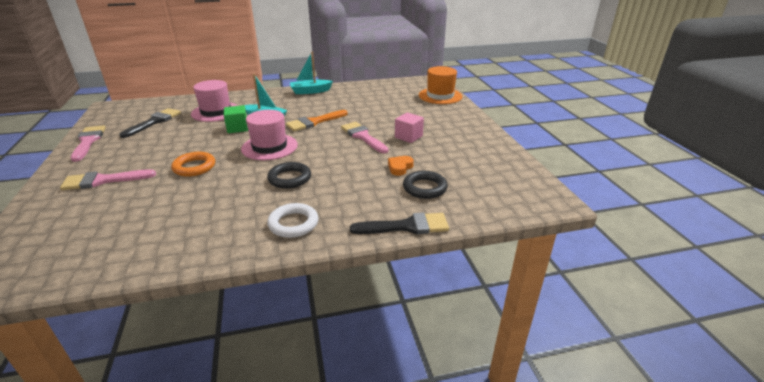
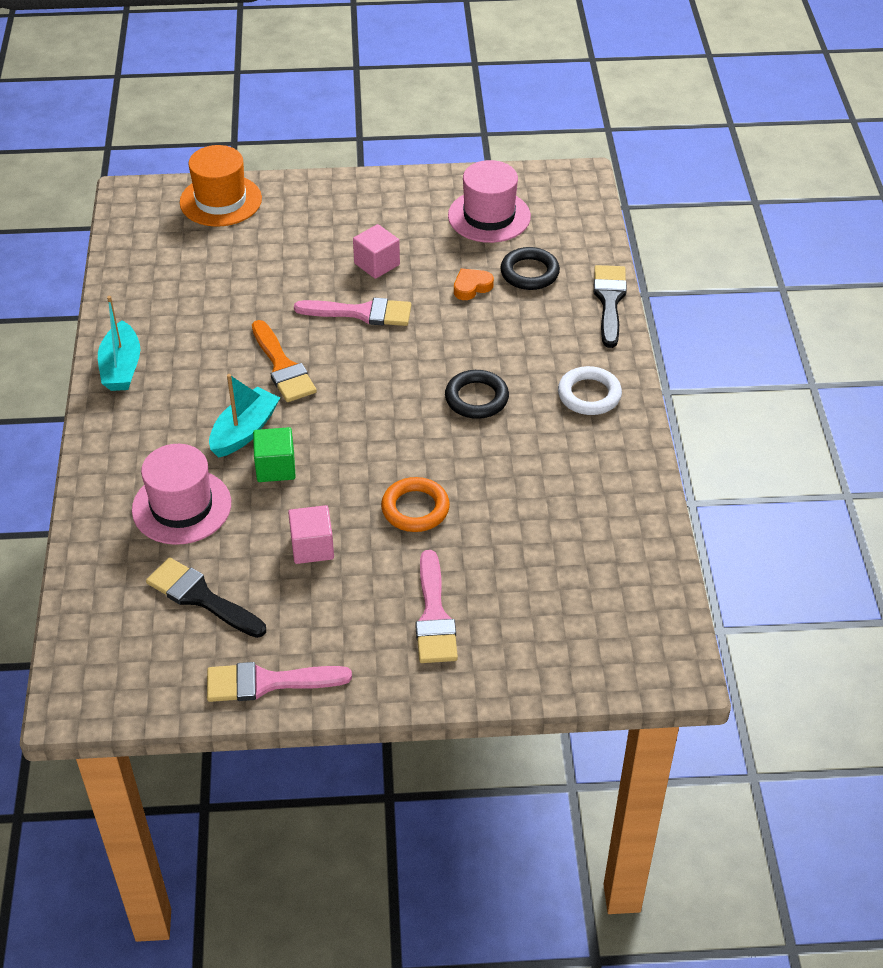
camera: 80 degrees left, 15 degrees up
(176, 142) = (312, 547): none -> pink cube
(269, 147) = (367, 422): pink hat -> pink hat (489, 216)
(363, 137) = (361, 313): pink brush -> pink brush turned 150 degrees counterclockwise
(400, 167) = (471, 287): orange heart -> orange heart turned 105 degrees clockwise

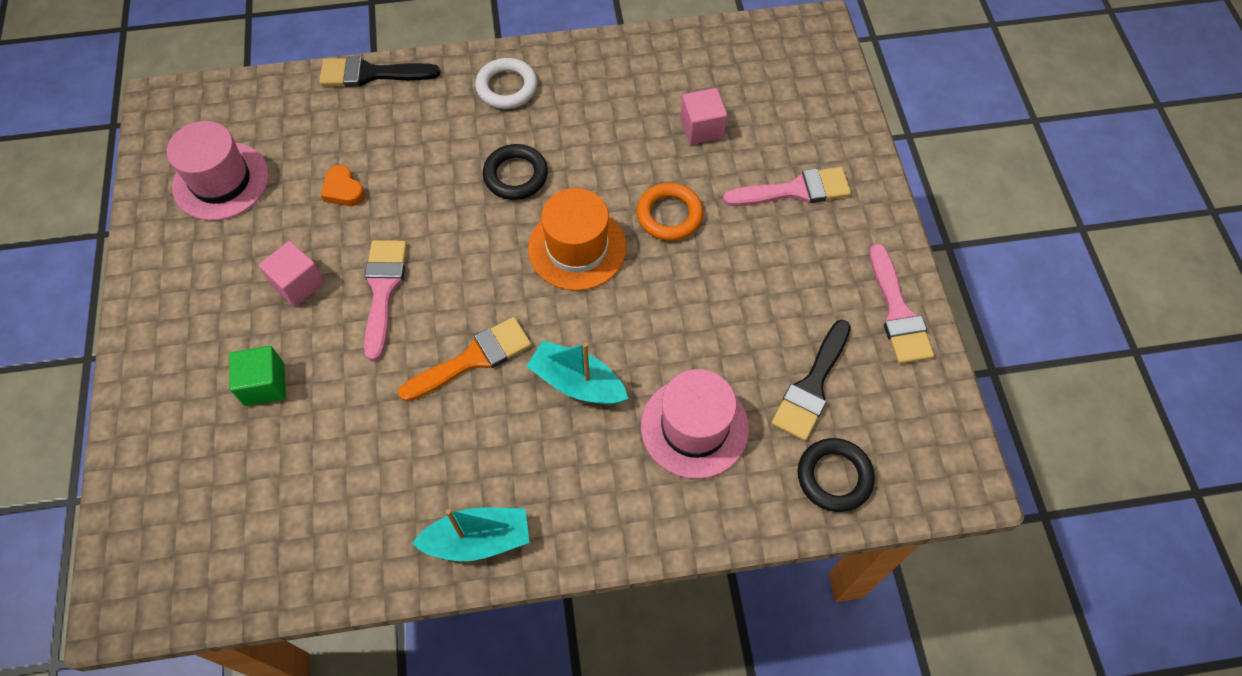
camera: 95 degrees left, 15 degrees up
(220, 200) = (151, 479): orange hat -> orange hat (577, 248)
(275, 467) = (628, 344): green cube -> green cube (264, 384)
(312, 547) = (731, 296): pink cube -> pink cube (702, 128)
(529, 273) = (323, 140): black ring -> black ring (834, 477)

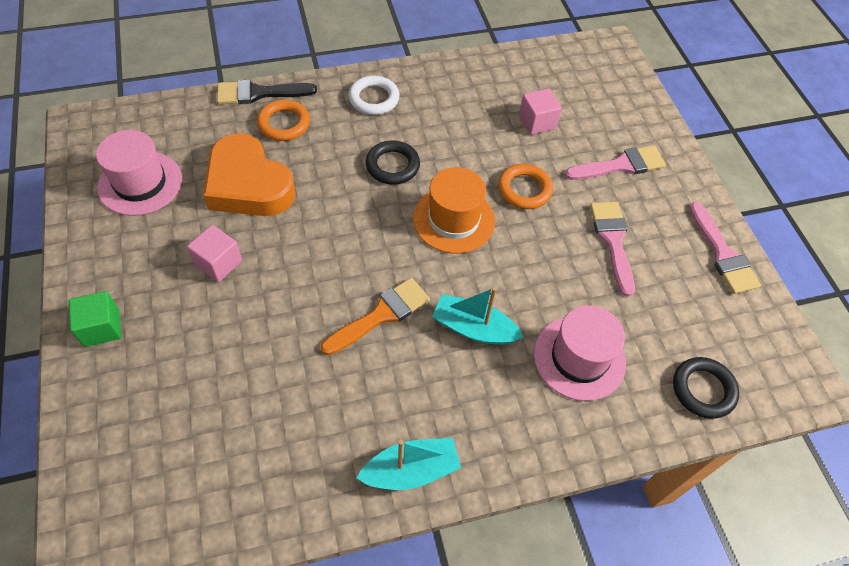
camera: 10 degrees left, 5 degrees down
(264, 384) = (199, 350): green cube -> green cube (102, 327)
(343, 190) = (248, 184): orange heart -> orange heart, size x2.46
(383, 290) = (294, 264): pink brush -> pink brush (613, 241)
(395, 115) = (284, 124): none -> orange ring
(812, 386) = (668, 317): black brush -> none

